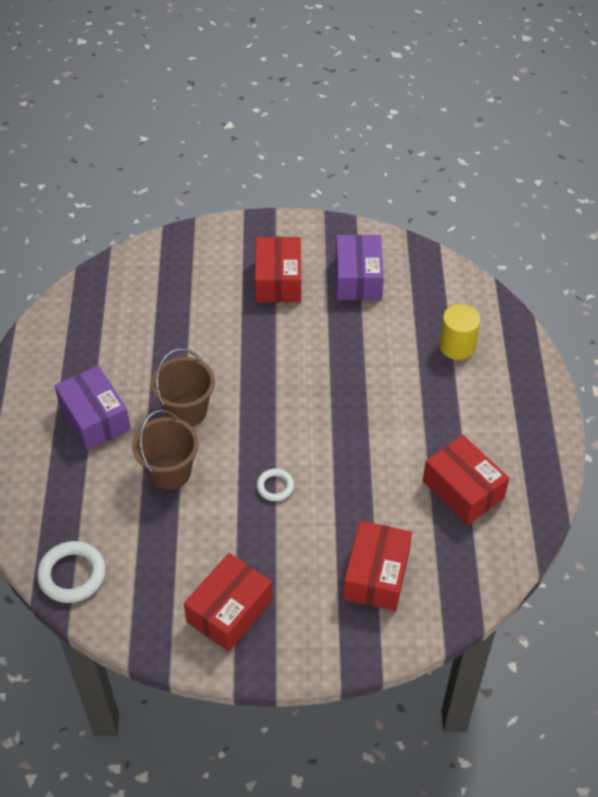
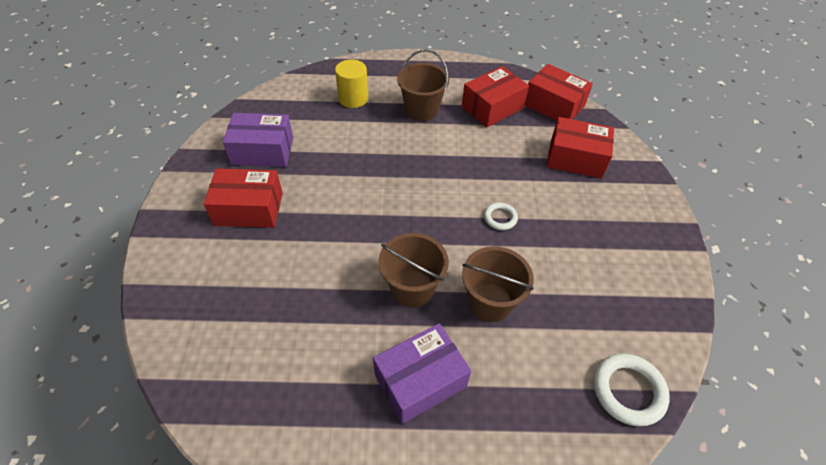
camera: 90 degrees left, 0 degrees up
(229, 611) = (632, 252): red box -> red box (553, 105)
(447, 414) = (421, 109): none -> brown bucket

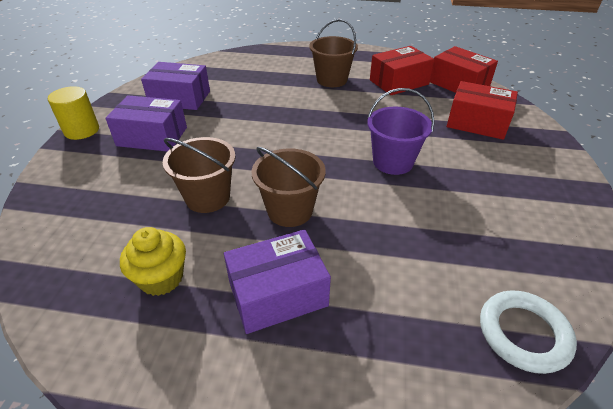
camera: 10 degrees right, 10 degrees down
(249, 209) = (152, 136): red box -> purple box
(311, 378) = (161, 278): none -> yellow cupcake
(353, 98) = (271, 69): yellow cylinder -> yellow cylinder (82, 130)
(490, 302) = (370, 230): brown bucket -> brown bucket (207, 197)
(500, 218) = (393, 162): white ring -> purple bucket

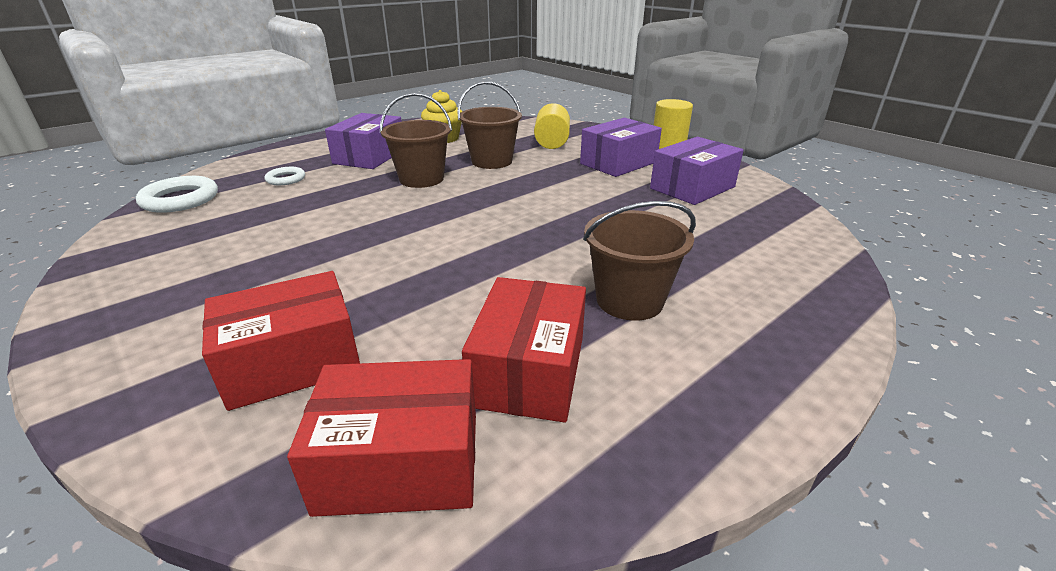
camera: 130 degrees right, 10 degrees down
(117, 191) = (552, 142): none -> yellow cylinder
(393, 162) = (377, 243): purple bucket -> none
(397, 302) = (286, 179): none -> white ring

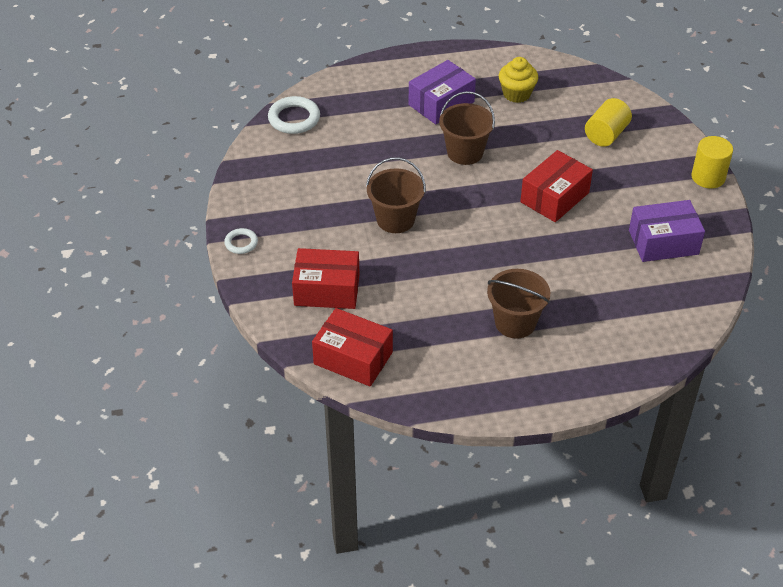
camera: 30 degrees right, 15 degrees up
(286, 179) = (368, 116): white ring -> white ring (241, 243)
(492, 161) = (533, 146): brown bucket -> brown bucket (395, 219)
(528, 371) = (430, 341): red box -> red box (554, 197)
(618, 163) = (636, 187): purple box -> none

